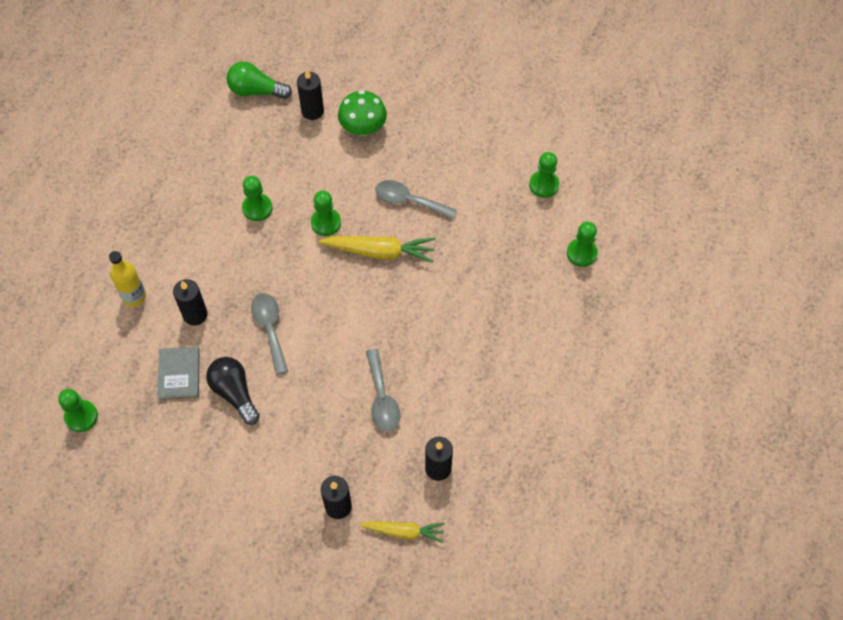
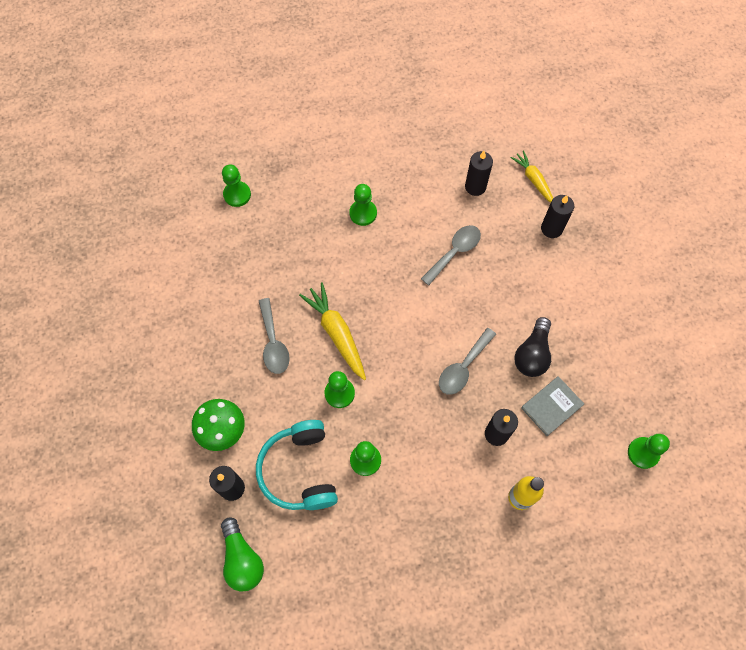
camera: 125 degrees left, 5 degrees up
(288, 160) = (299, 470): none -> turquoise headphones
(544, 185) = (190, 254): green pawn -> green pawn (363, 213)

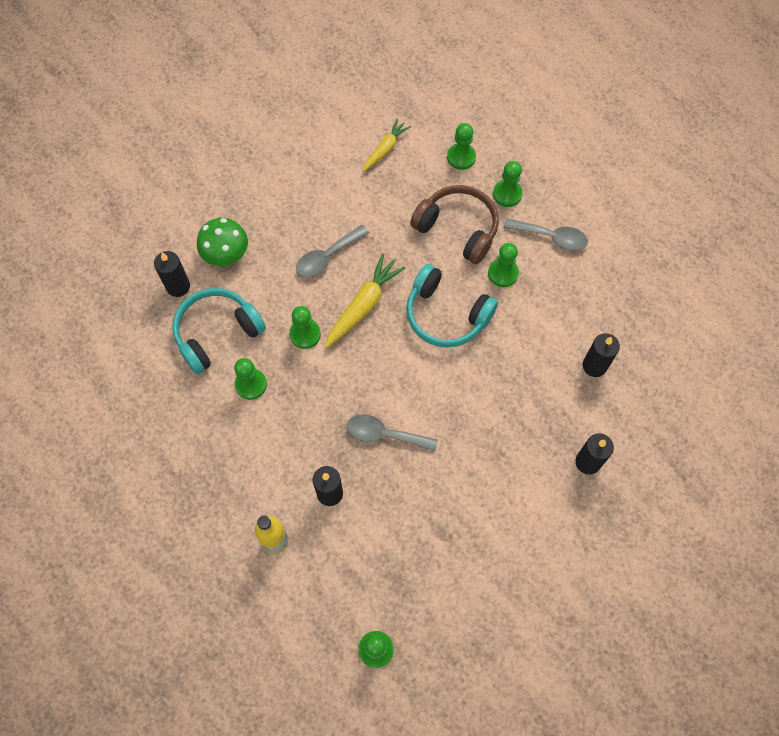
camera: 65 degrees right, 0 degrees up
(242, 559) = (120, 323): green light bulb -> none
(292, 177) = (507, 194): none -> green pawn
(304, 228) = (457, 229): none -> brown headphones
(378, 272) = (446, 315): none -> turquoise headphones
(454, 252) = (506, 376): grey spoon -> grey spoon (551, 237)
(532, 354) = (431, 496): black light bulb -> none
(533, 180) = (637, 421): yellow carrot -> yellow carrot (385, 149)
(551, 406) = (383, 537): grey book -> none

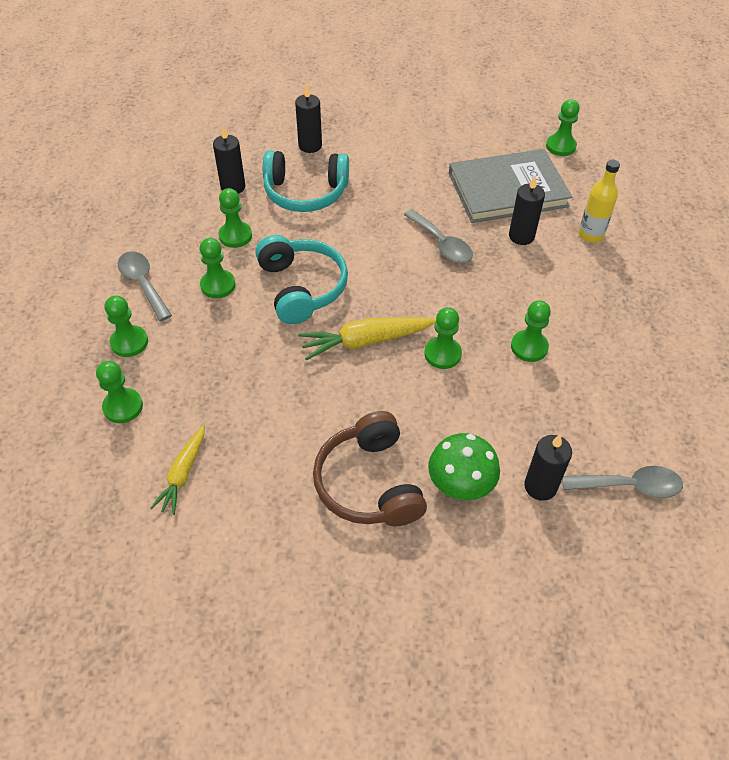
camera: 140 degrees left, 15 degrees down
(217, 333) = (530, 411): turquoise headphones -> turquoise headphones (305, 192)
(327, 257) = (357, 406): grey spoon -> grey spoon (629, 486)
(380, 543) = (507, 190): none -> grey book
(385, 149) = (183, 474): yellow carrot -> yellow carrot turned 60 degrees counterclockwise
(457, 229) = (210, 345): brown headphones -> brown headphones (369, 483)
(539, 322) = (235, 236): none -> green pawn

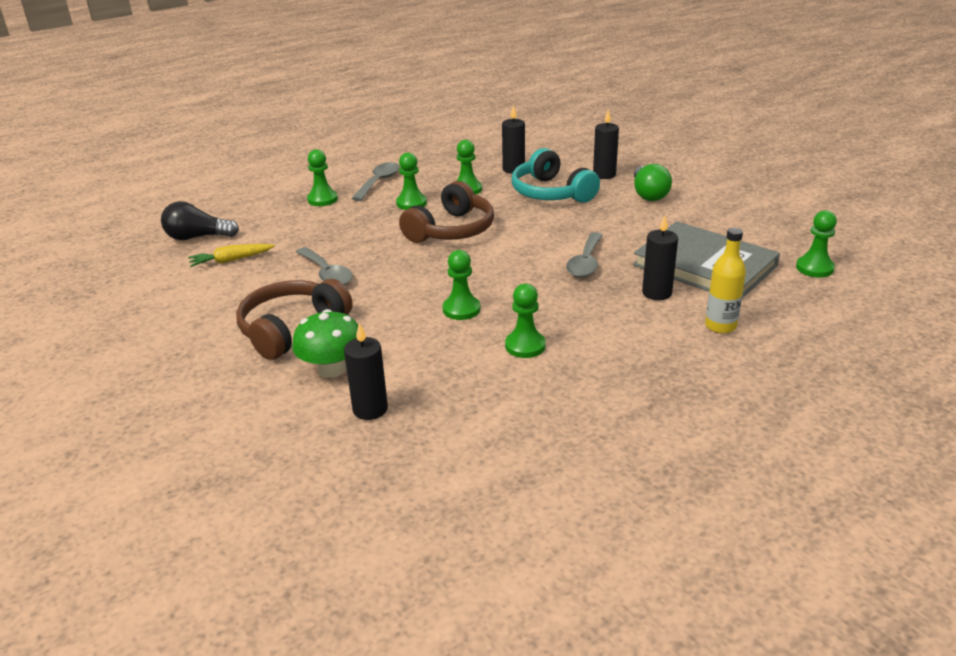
camera: 55 degrees right, 20 degrees down
(95, 482) = (197, 237): none -> black light bulb
(123, 407) = (266, 220): green pawn -> none
(301, 287) = (451, 230): turquoise headphones -> brown headphones
(366, 341) = (431, 274): yellow carrot -> none
(372, 146) = (648, 194): none -> green light bulb
(629, 486) = (423, 460): grey spoon -> grey spoon (327, 274)

